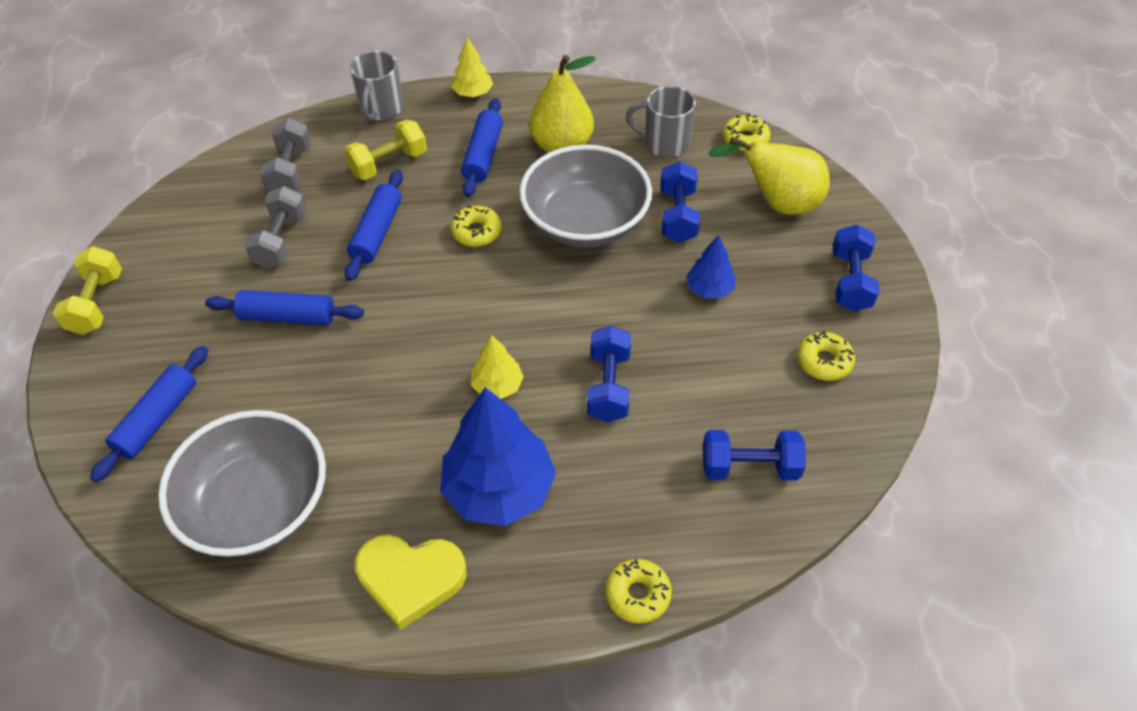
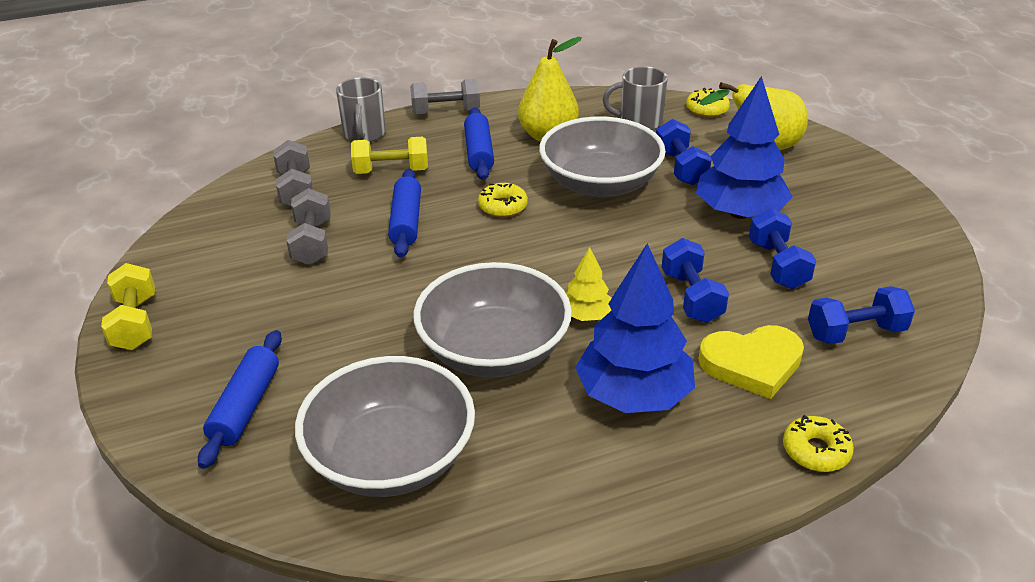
camera: 15 degrees left, 15 degrees down
(288, 316) = (347, 299): blue rolling pin -> none
(388, 163) = (391, 171): yellow dumbbell -> yellow dumbbell turned 45 degrees clockwise
(394, 408) = (494, 351): none -> grey bowl
(410, 579) = (585, 486): yellow heart -> yellow heart (752, 364)
(473, 93) = (446, 112): yellow tree -> grey dumbbell
(709, 289) = (739, 213): blue tree -> blue tree, size x2.00
(824, 361) = (870, 246): yellow donut -> none
(850, 281) = (856, 188): blue dumbbell -> blue dumbbell (777, 265)

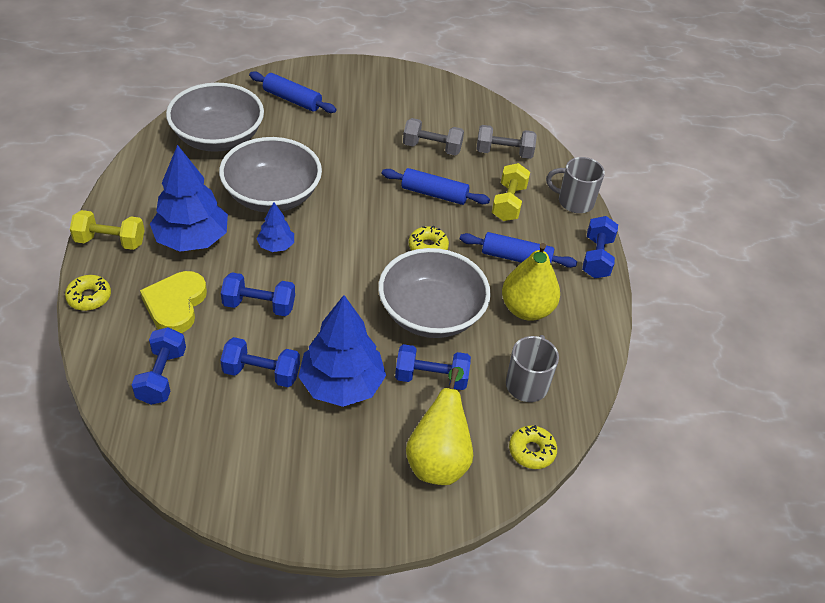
camera: 105 degrees right, 10 degrees up
(135, 323) = (388, 74): yellow dumbbell -> yellow dumbbell (110, 241)
(446, 112) = (596, 258): grey dumbbell -> blue dumbbell
(586, 315) = (276, 246): yellow tree -> blue tree

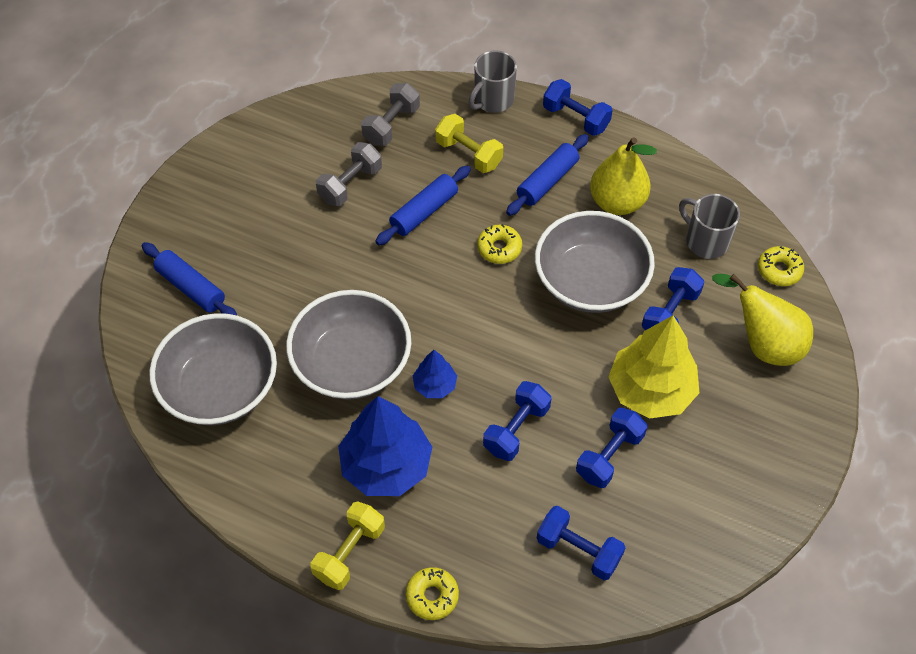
camera: 60 degrees left, 10 degrees up
(175, 305) = (481, 510): yellow heart -> none
(292, 100) = (191, 287): blue rolling pin -> blue rolling pin turned 75 degrees clockwise
(342, 385) = (651, 390): blue tree -> yellow tree

